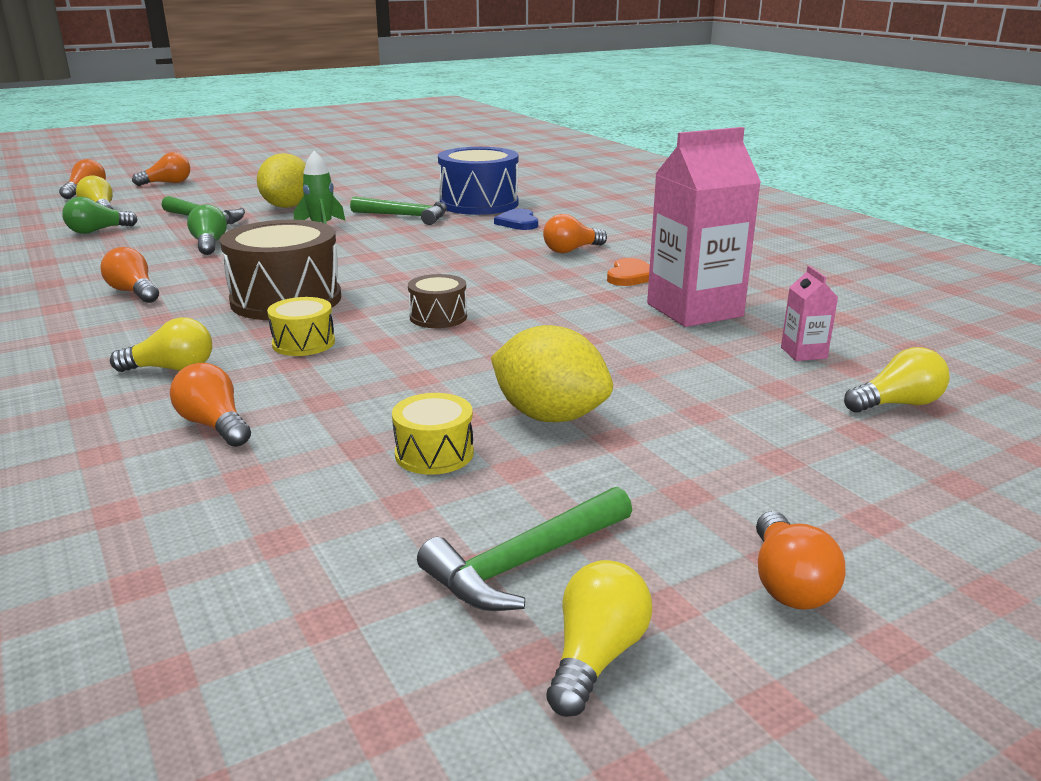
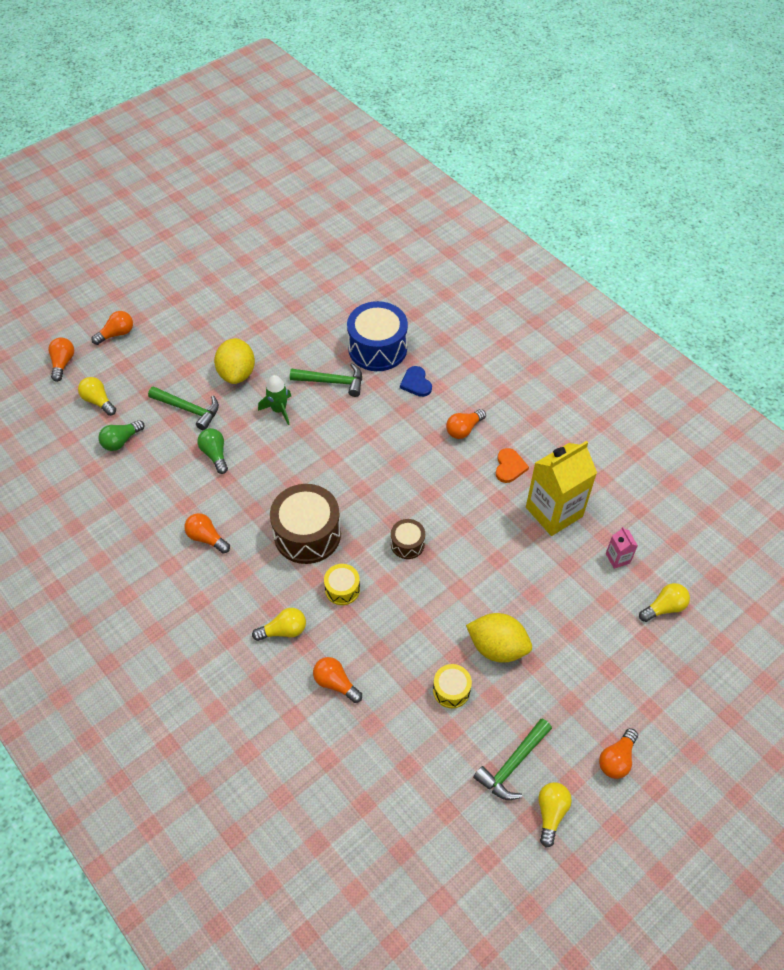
camera: 10 degrees left, 30 degrees up
(694, 310) = (554, 512): pink carton -> yellow carton
(788, 583) = (616, 759): orange light bulb -> orange light bulb turned 45 degrees clockwise

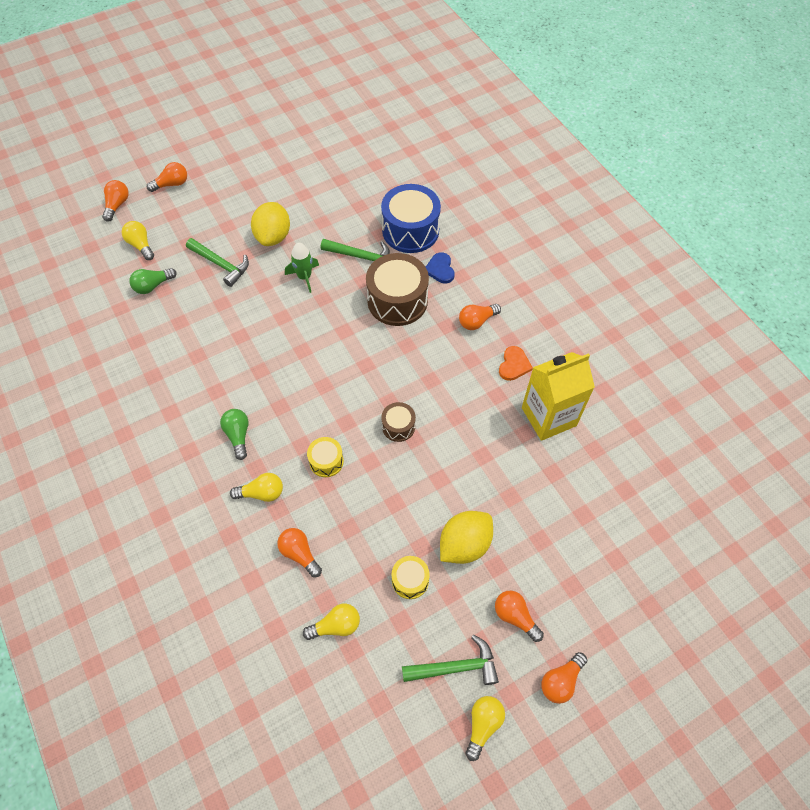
camera: 10 degrees right, 5 degrees up
(206, 538) = (210, 390): orange light bulb -> orange light bulb (515, 616)
(215, 454) = (235, 311): green light bulb -> green light bulb (238, 435)
(307, 534) = (305, 402): brown drum -> brown drum (397, 300)
(497, 647) = (464, 544): yellow lemon -> yellow lemon turned 75 degrees counterclockwise
(513, 764) = (455, 667): green hammer -> green hammer turned 150 degrees counterclockwise
(617, 558) = (603, 473): pink carton -> none
(664, 607) = (640, 532): yellow light bulb -> yellow light bulb (336, 626)

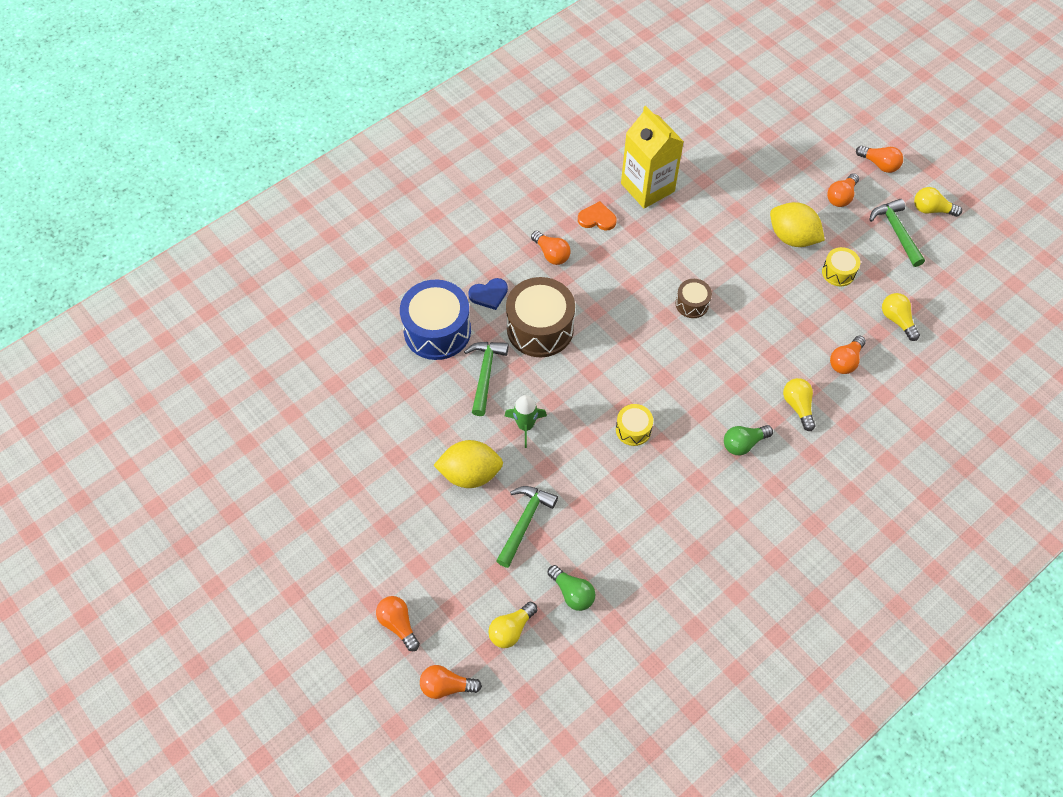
camera: 100 degrees left, 0 degrees up
(326, 461) = (747, 358): yellow drum -> yellow drum (633, 429)

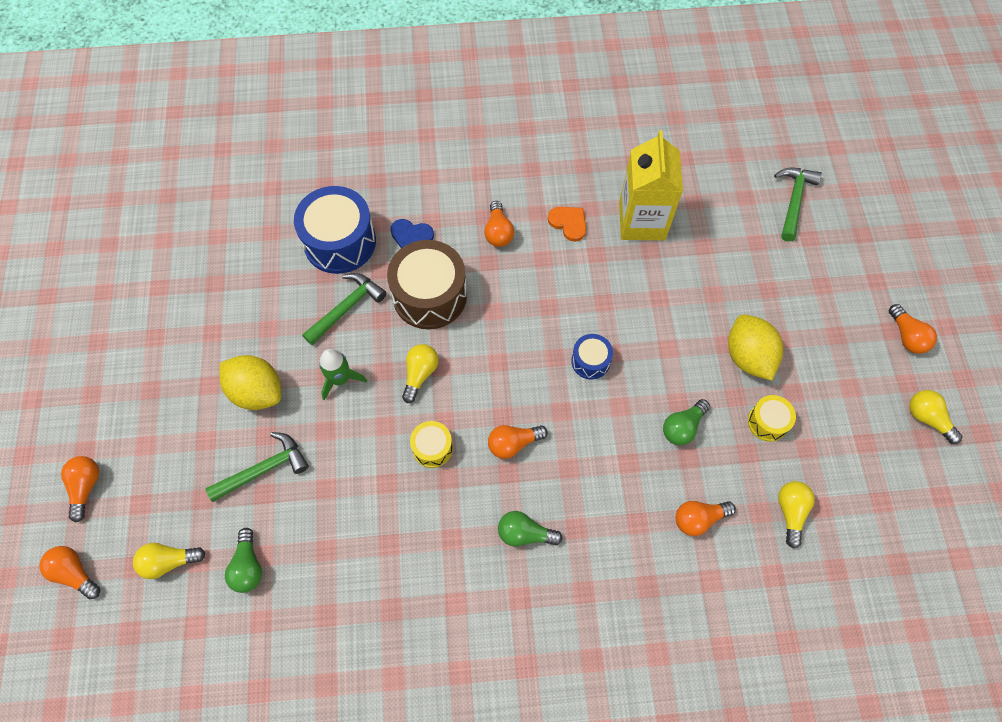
camera: 35 degrees right, 5 degrees up
(692, 304) = (590, 361): brown drum -> blue drum
(788, 309) = (683, 427): none -> green light bulb
(798, 406) = (610, 533): yellow light bulb -> yellow light bulb (420, 374)
(841, 197) = (835, 345): orange light bulb -> orange light bulb (513, 443)
(896, 232) = (867, 418): green hammer -> green hammer (793, 201)

